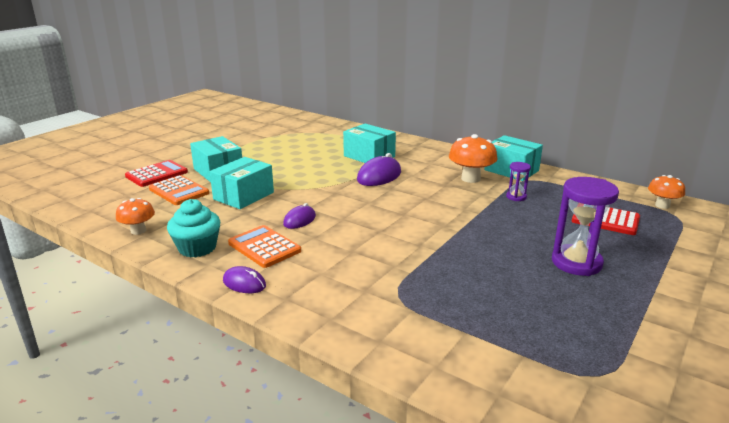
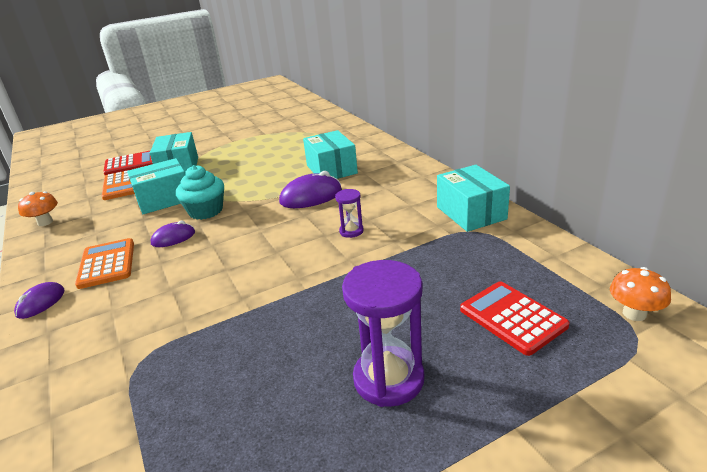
camera: 30 degrees right, 5 degrees up
(197, 248) = (59, 251): turquoise cupcake -> turquoise cupcake (206, 211)
(244, 283) = (41, 303): purple mouse -> purple mouse turned 60 degrees clockwise
(470, 178) = (406, 217): orange mushroom -> none
(516, 197) = (430, 254): purple hourglass -> purple hourglass (351, 231)

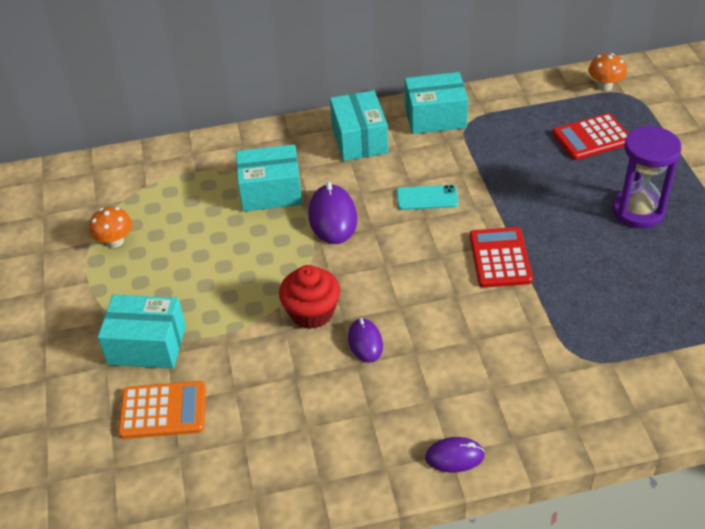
camera: 75 degrees left, 15 degrees up
(41, 303) = (454, 457): purple mouse -> purple mouse turned 45 degrees counterclockwise
(45, 222) = (236, 497): orange mushroom -> orange mushroom (115, 241)
(107, 264) = (396, 403): orange calculator -> none
(131, 164) = (78, 410): red calculator -> red calculator (500, 258)
(164, 199) = (249, 357): turquoise box -> turquoise box (359, 139)
(206, 211) = (311, 312): turquoise cupcake -> red cupcake
(351, 231) = (427, 198): purple hourglass -> turquoise phone

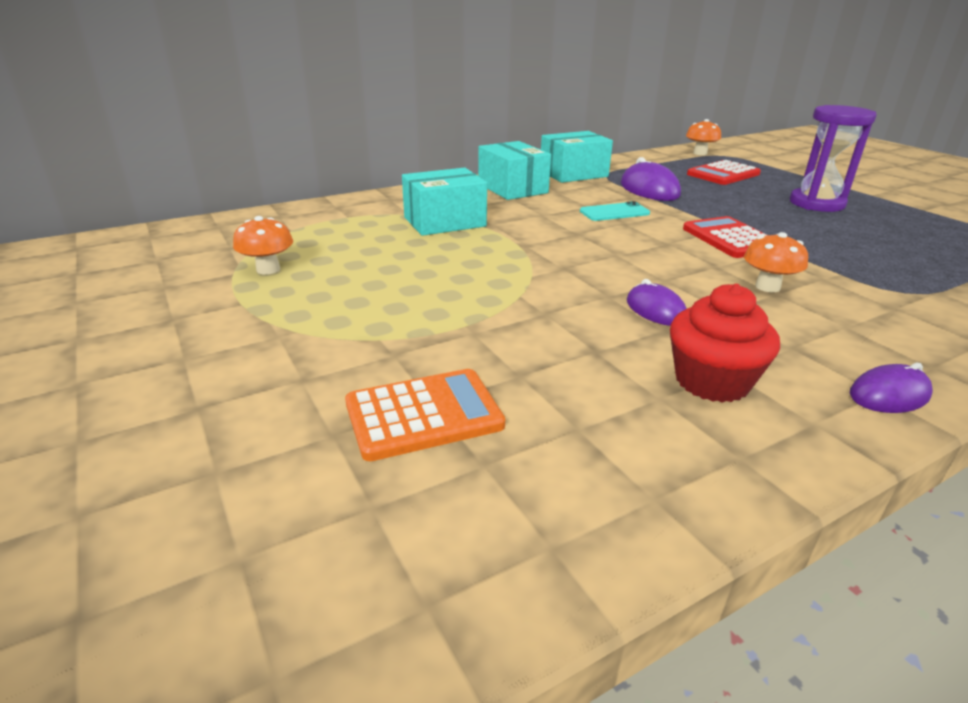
camera: 20 degrees left, 15 degrees down
(147, 345) = (358, 349): turquoise box -> none
(311, 312) = (566, 295): red cupcake -> red cupcake (712, 381)
(332, 217) = (528, 231): purple mouse -> purple mouse (649, 190)
(473, 330) = (767, 287): none -> orange mushroom

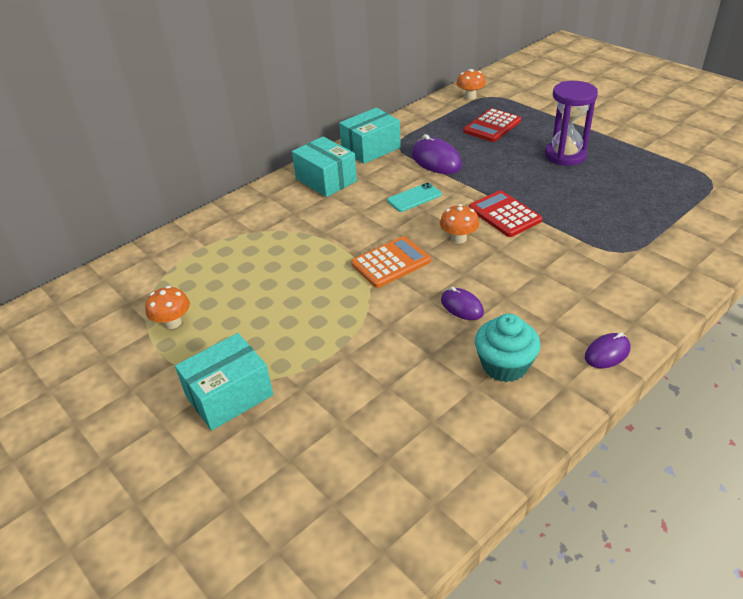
camera: 10 degrees left, 10 degrees up
(423, 414) = (338, 433): orange calculator -> orange calculator (391, 263)
(444, 222) = (285, 237): turquoise box -> turquoise box (229, 395)
(712, 381) = (504, 365): red cupcake -> turquoise cupcake
(767, 287) = (533, 266): orange mushroom -> orange mushroom (458, 238)

